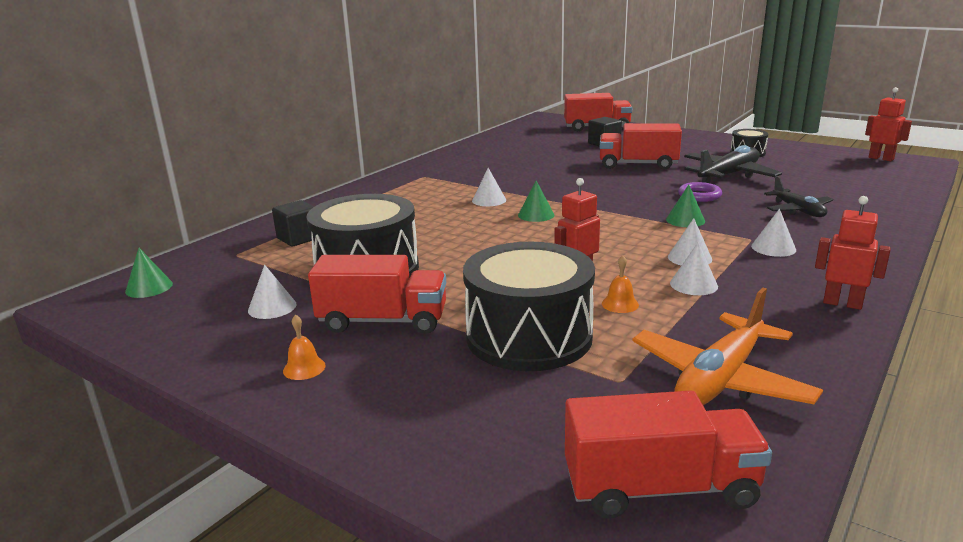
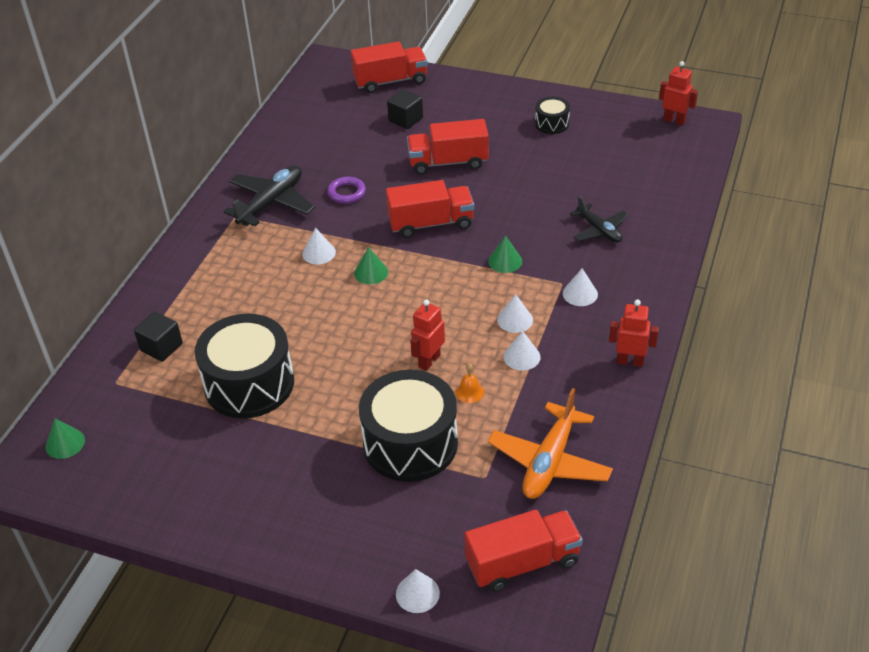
camera: 15 degrees left, 20 degrees up
(272, 307) = (192, 448): white cone -> white cone (417, 593)
(304, 368) = (256, 510): orange bell -> none
(383, 321) = (292, 447): red truck -> red truck (431, 223)
(699, 196) = (513, 216): purple ring -> purple ring (346, 193)
(728, 175) = (536, 173): black plane -> black plane (271, 203)

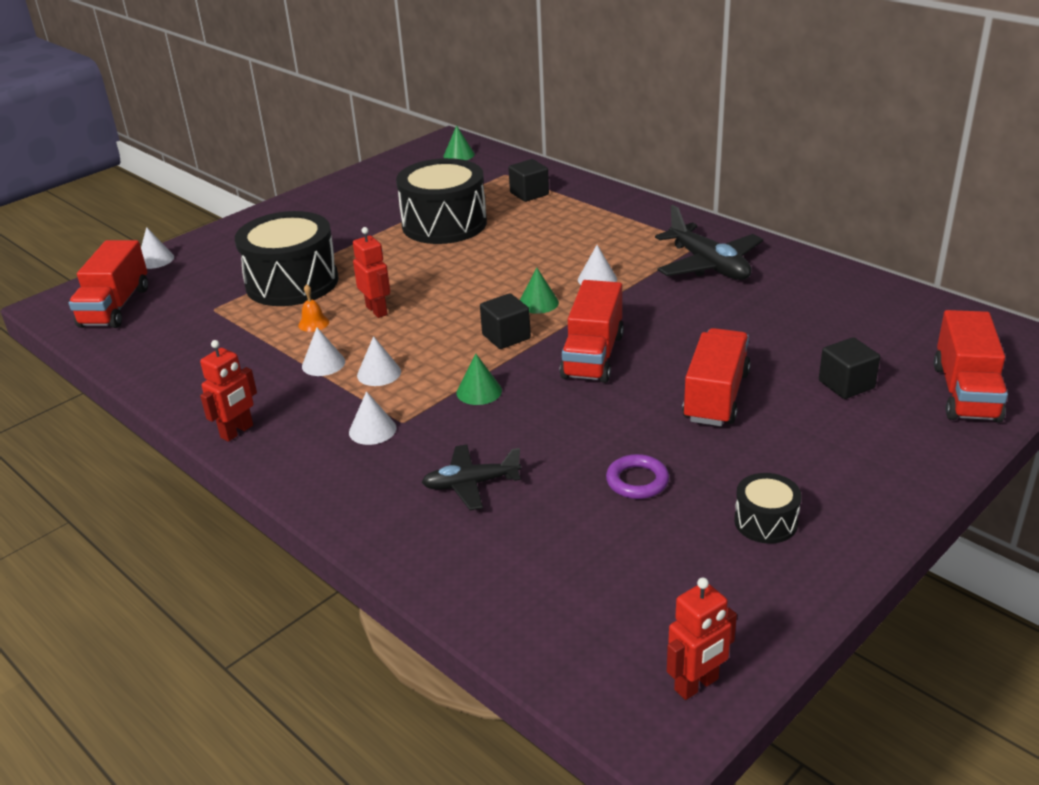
camera: 115 degrees right, 10 degrees down
(346, 193) = (696, 312): purple ring -> purple ring (637, 481)
(429, 272) = (506, 337): none -> black cube
(549, 461) = (185, 345): orange plane -> none

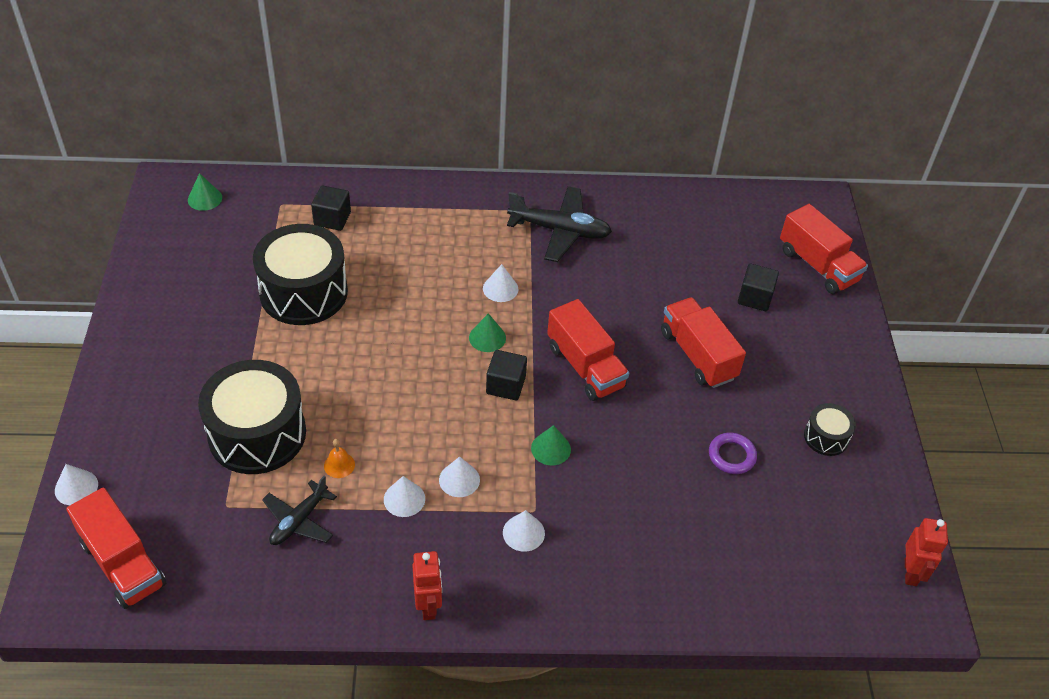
camera: 50 degrees left, 15 degrees up
(377, 310) = (373, 419): red robot -> none
(471, 484) = (644, 529): black plane -> black plane (299, 520)

